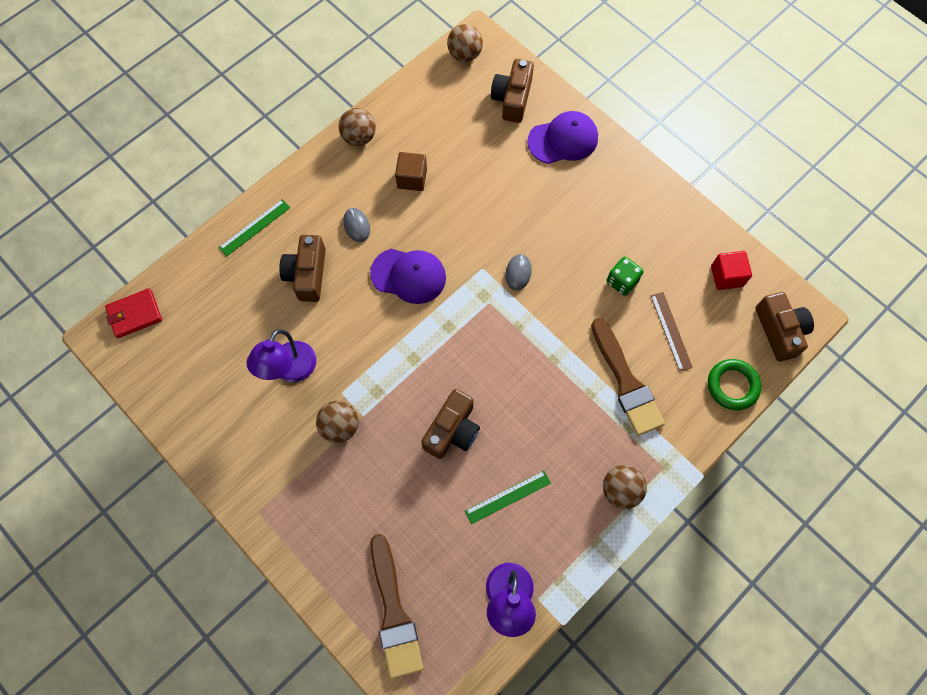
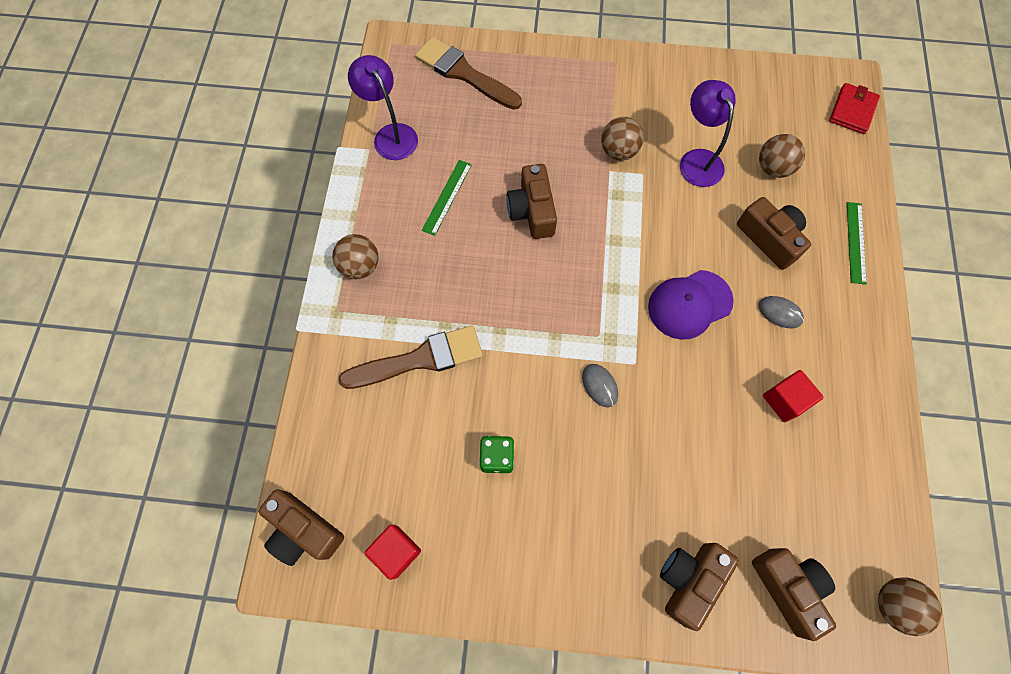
camera: 140 degrees right, 0 degrees up
(359, 137) = (877, 402): brown ball -> brown ball (773, 168)
(412, 178) = (784, 400): brown cube -> red cube
(563, 140) = (689, 580): purple cap -> brown camera
(626, 382) = (420, 359): brown brush -> brown brush turned 135 degrees clockwise
(671, 331) = (413, 442): brown ruler -> none
(732, 386) = (318, 432): green ring -> none

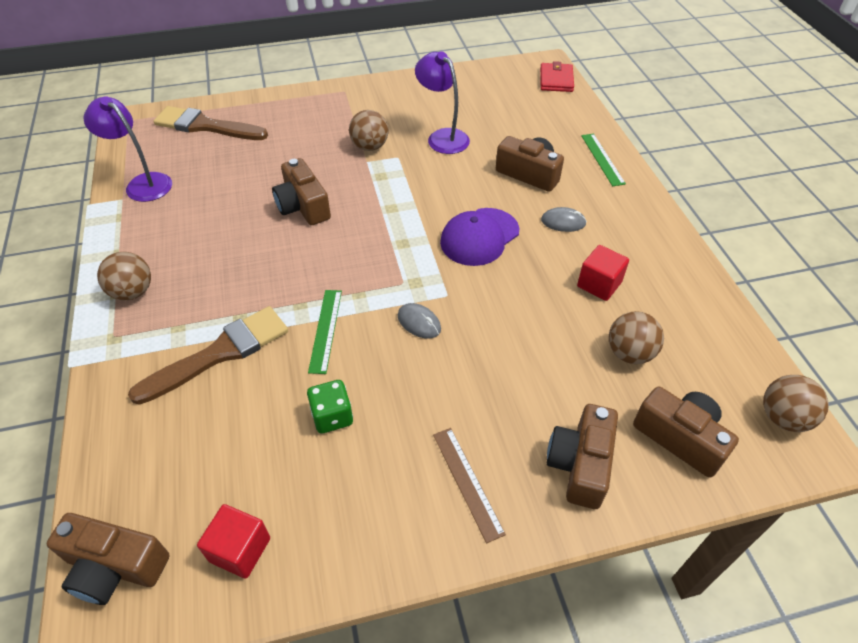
camera: 20 degrees left, 20 degrees down
(447, 197) = (214, 215): green ruler -> green ruler (326, 330)
(589, 560) = (467, 482): none -> brown ruler
(773, 168) = (510, 128): brown ball -> brown ball (629, 353)

